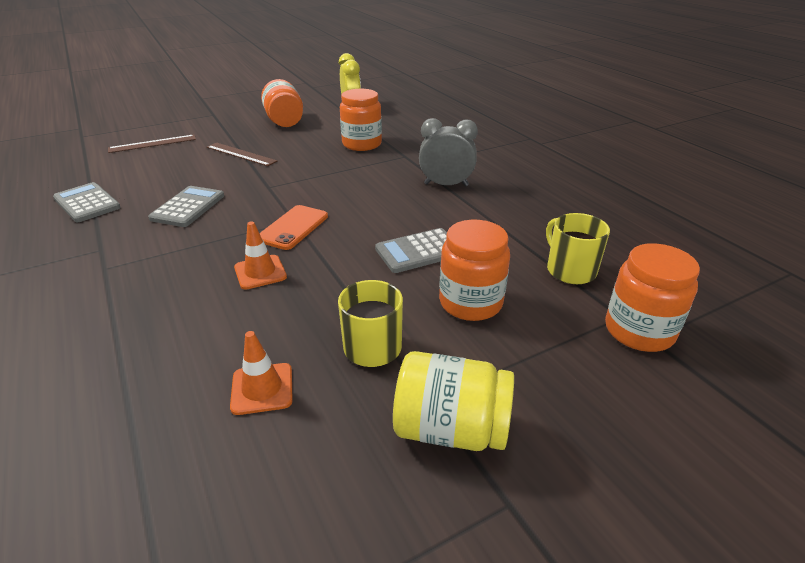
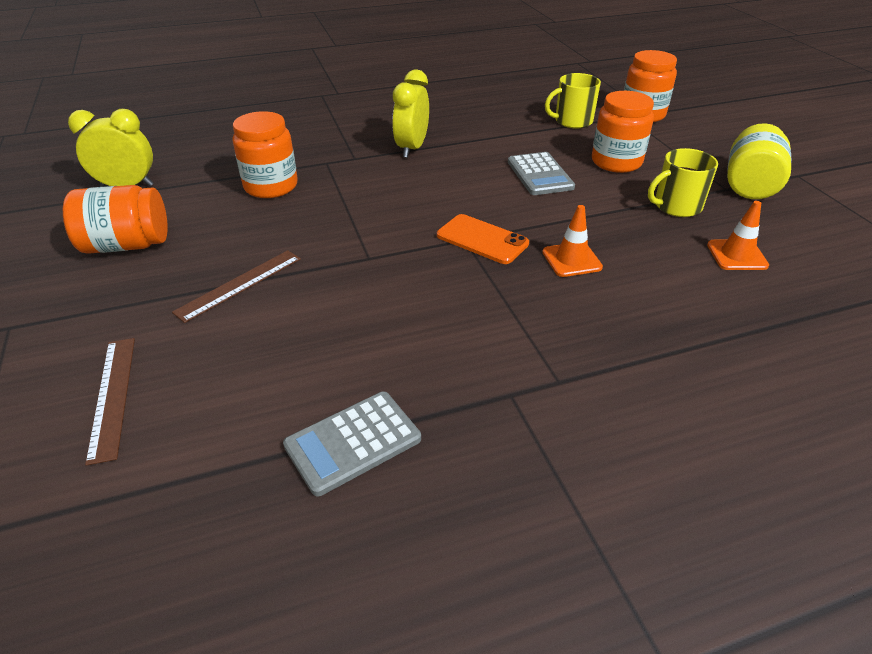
camera: 80 degrees left, 5 degrees up
(188, 207) = (406, 323): grey calculator -> none
(446, 185) = (412, 148): grey clock -> yellow clock

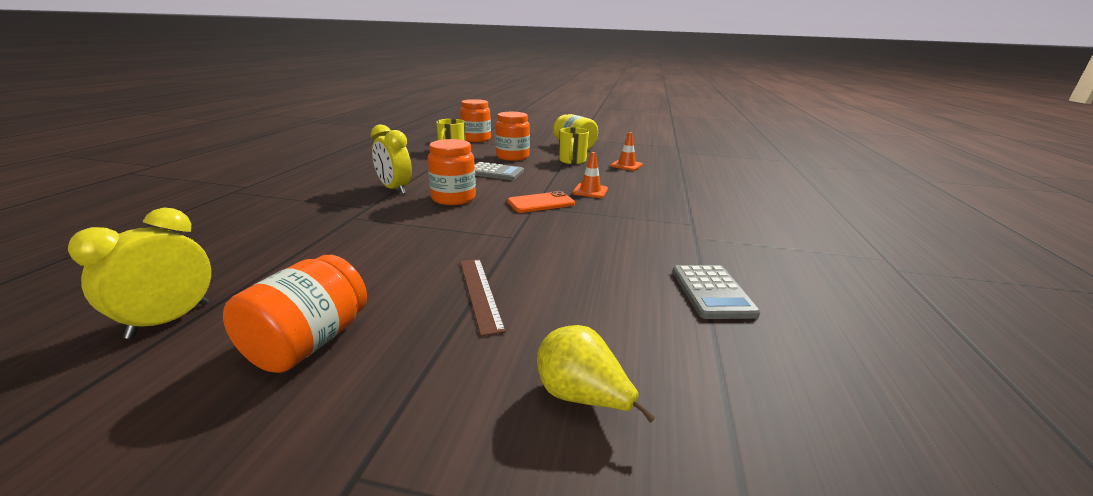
camera: 60 degrees left, 15 degrees down
(113, 396) = (582, 397): brown ruler -> yellow pear
(271, 186) = (344, 245): orange jar -> orange jar (453, 198)

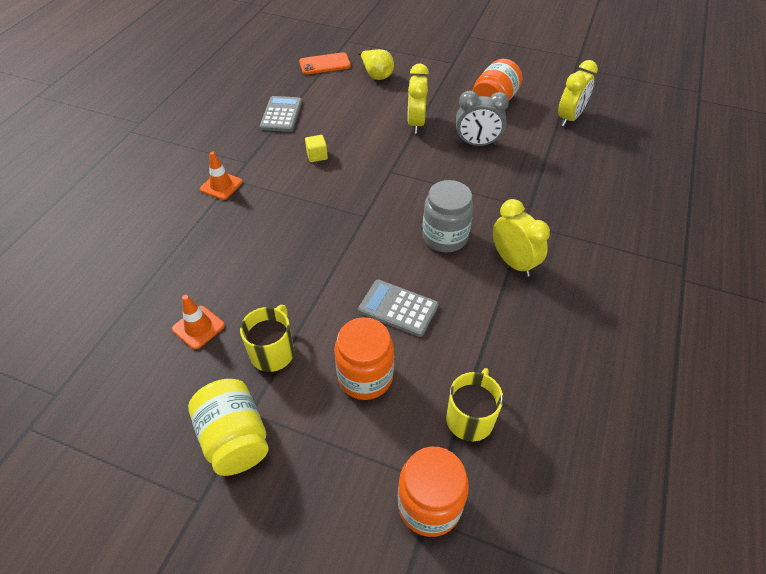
camera: 170 degrees left, 25 degrees up
(384, 270) = (477, 144): none -> grey clock
(453, 198) = (445, 237): orange jar -> grey jar
(479, 293) = (416, 123): brown ruler -> yellow clock
(541, 203) = (355, 223): orange phone -> orange phone (325, 64)
(590, 191) = (293, 246): orange traffic cone -> orange traffic cone (221, 185)
(614, 246) = (317, 155): none -> yellow cube

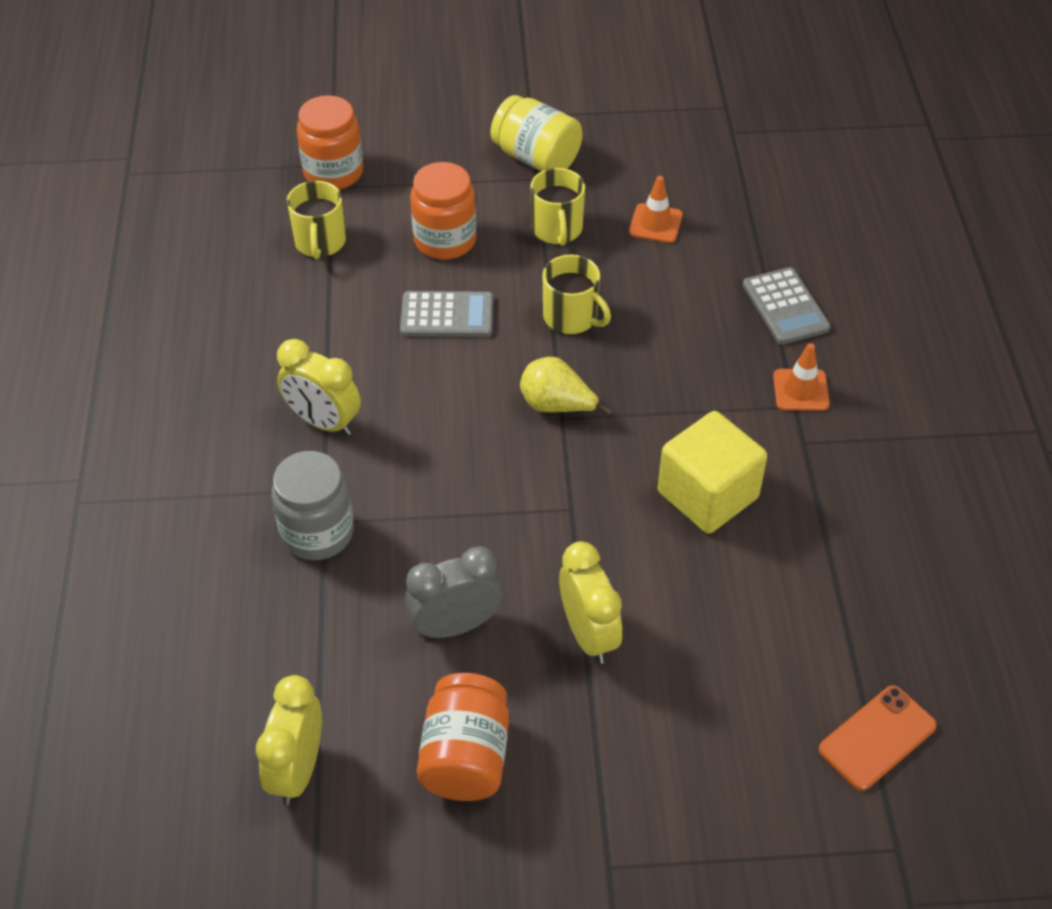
camera: 155 degrees right, 0 degrees up
(281, 115) = (838, 560): grey calculator -> grey calculator (785, 307)
(314, 275) = (571, 317): none -> yellow mug
(317, 155) = (707, 495): yellow cube -> yellow cube, size x2.31
(376, 75) = (747, 746): yellow pear -> yellow pear (556, 406)
(445, 237) = (432, 426): grey jar -> grey jar (317, 533)

